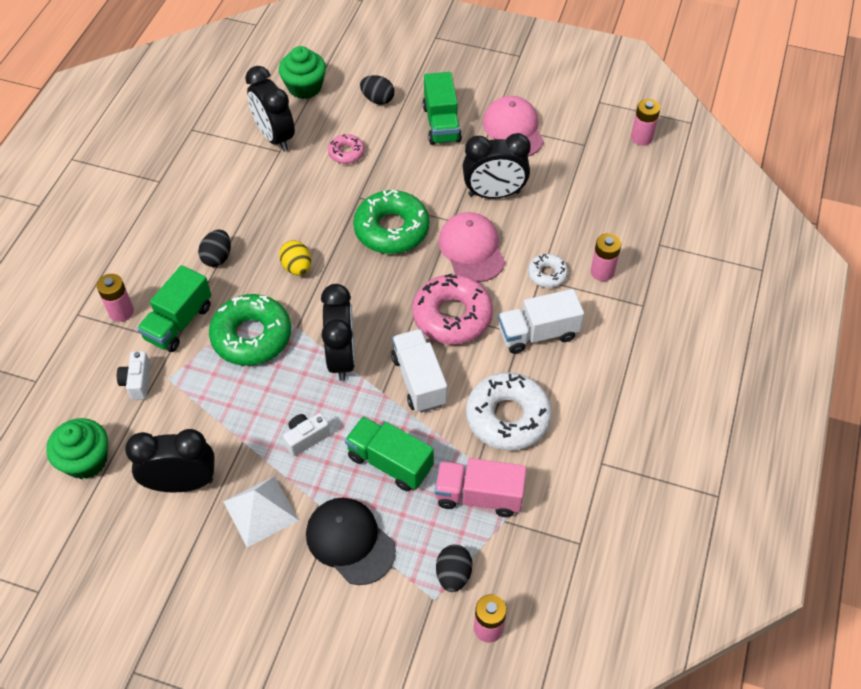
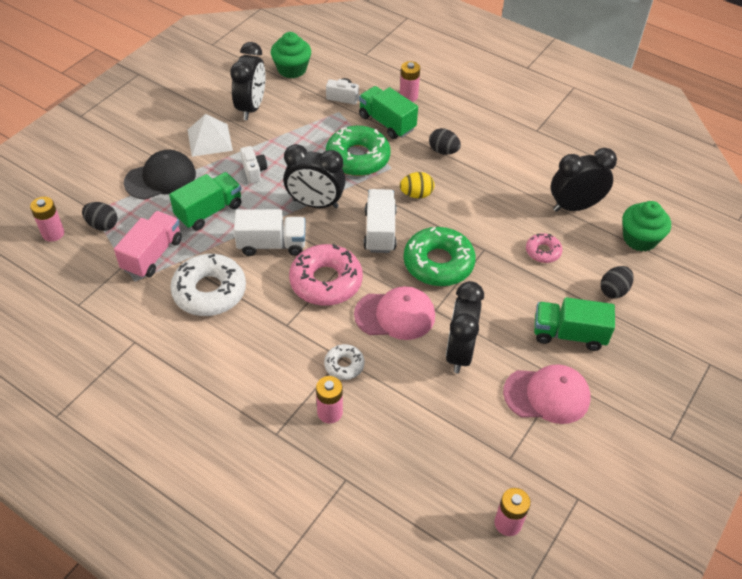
camera: 105 degrees right, 5 degrees down
(538, 333) = (281, 337): white truck -> white truck (380, 231)

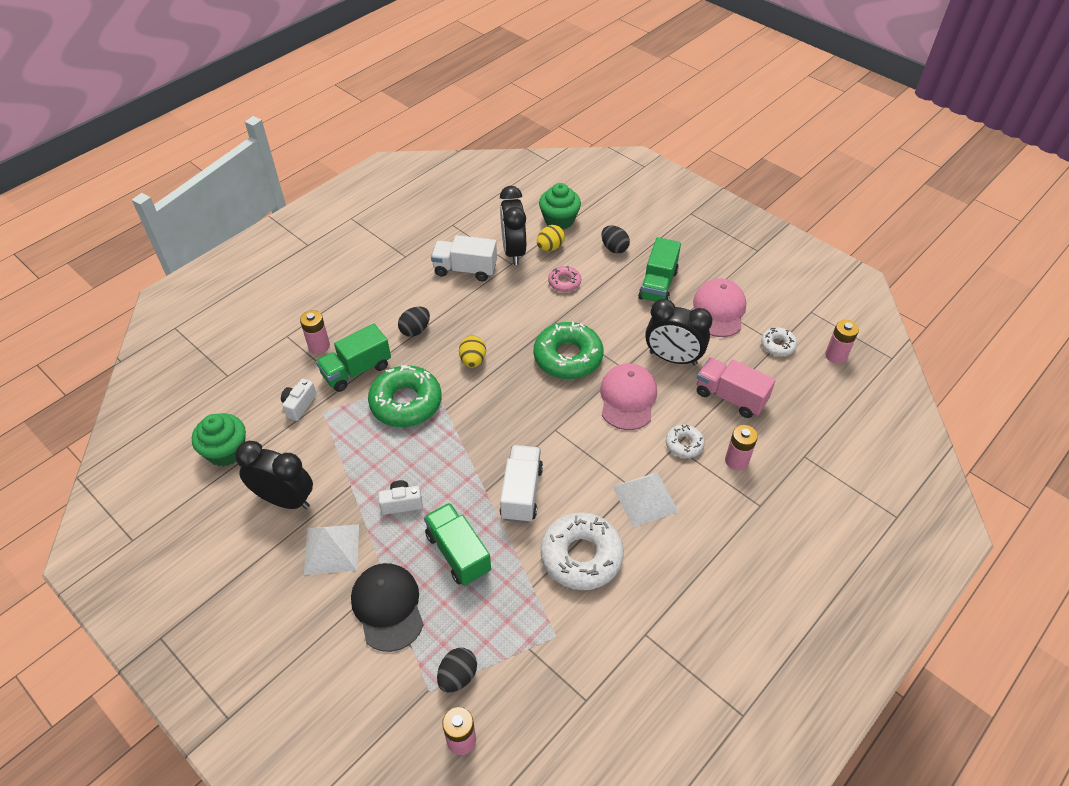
camera: 80 degrees left, 0 degrees up
(152, 255) = (518, 616): pink truck -> pink truck (730, 397)
(274, 335) = (645, 499): none -> white pyramid
(315, 203) = (467, 448): black clock -> none
(326, 281) = (580, 449): pink donut -> none
(380, 231) = (518, 396): white truck -> white truck (465, 269)
(508, 457) = (777, 345): none -> white donut
(592, 235) = (550, 247): none -> yellow egg

